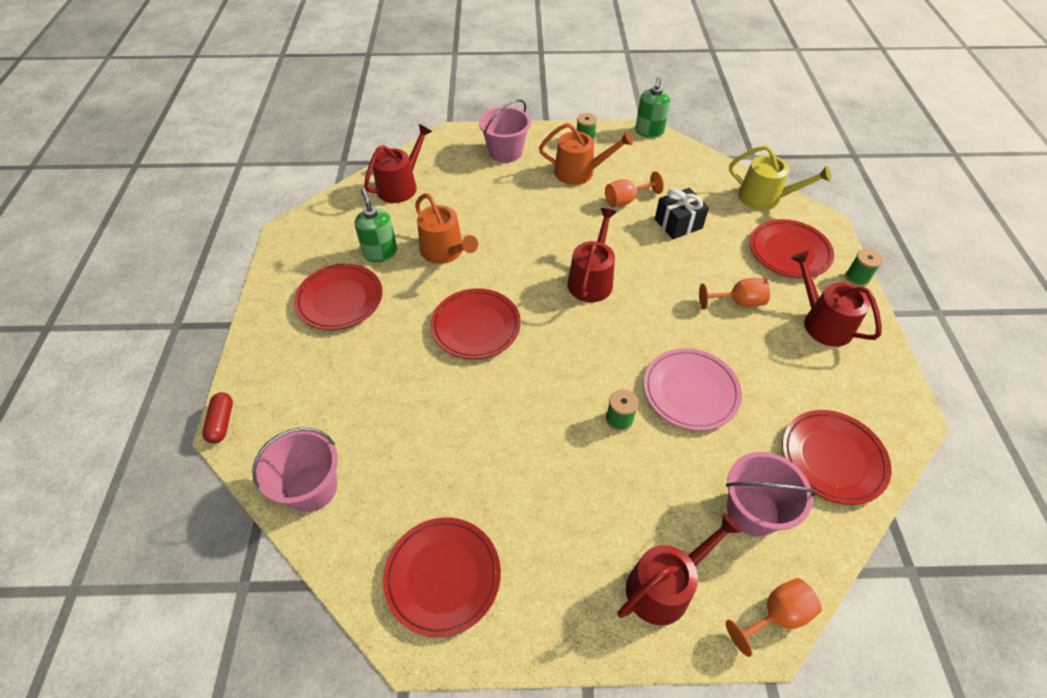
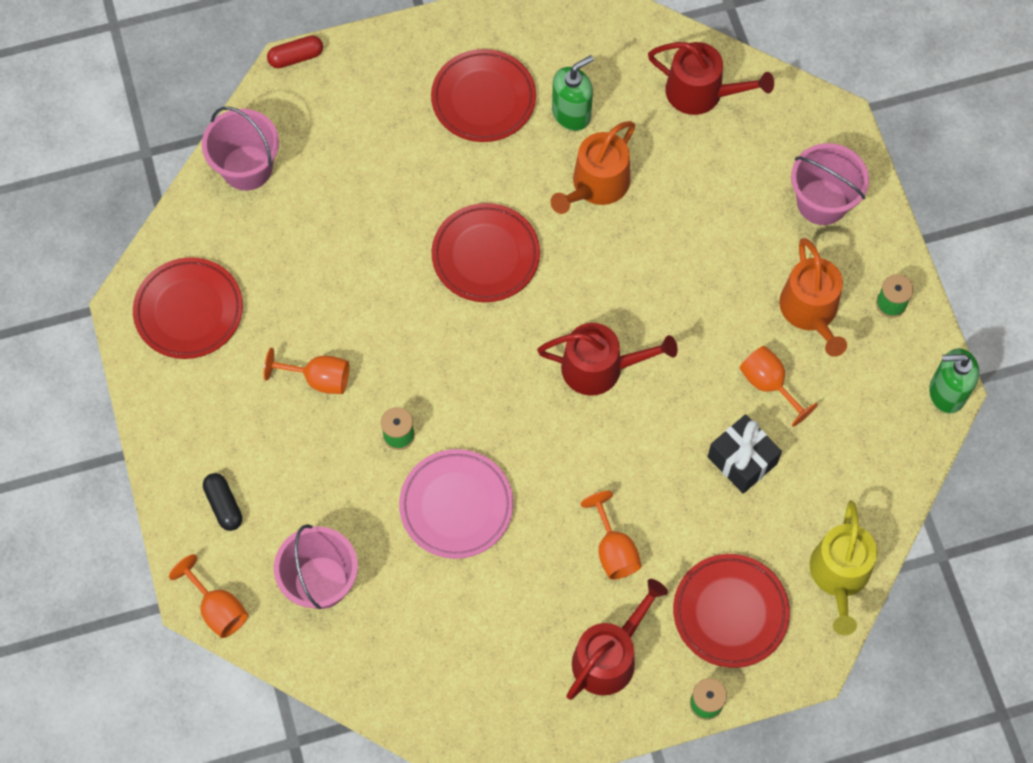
camera: 75 degrees right, 15 degrees up
(550, 471) = (318, 379): none -> orange goblet
(664, 586) = (224, 505): red watering can -> black capsule
(832, 459) = (405, 664): red plate -> none

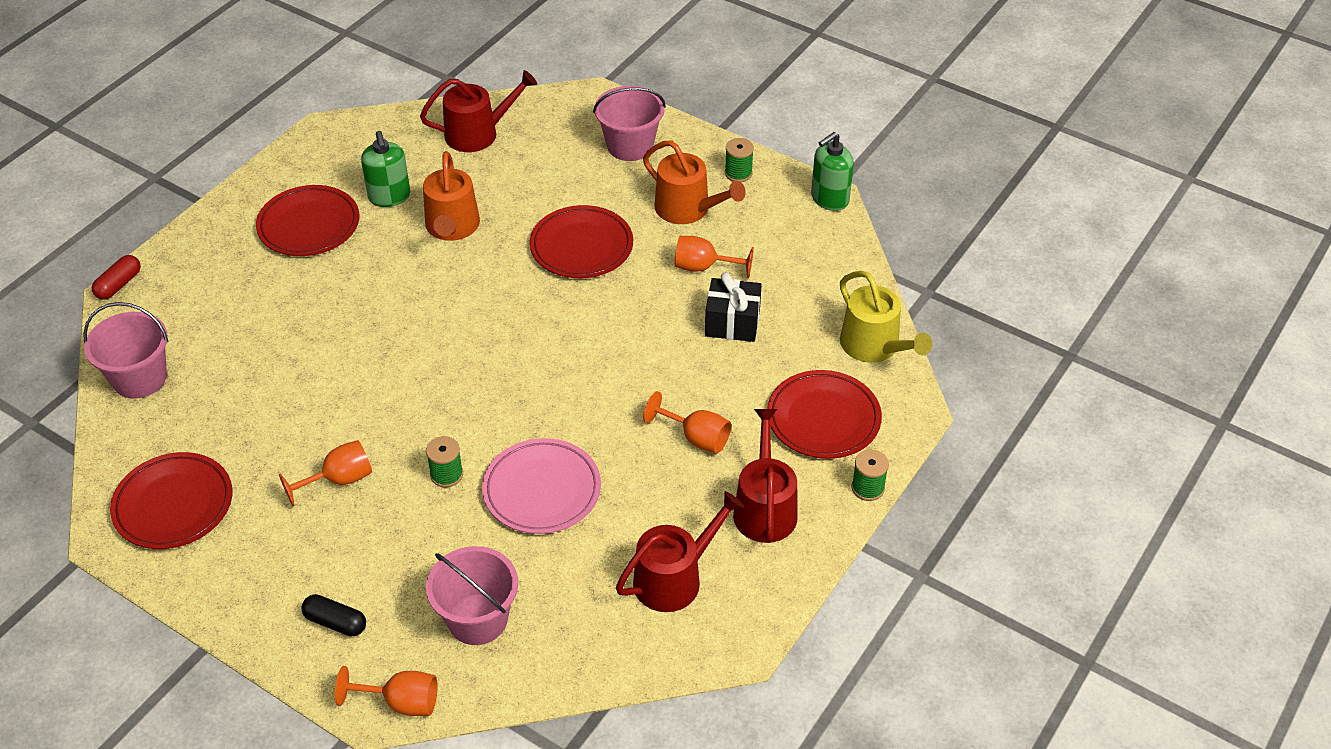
camera: 40 degrees left, 20 degrees down
(485, 256) = (405, 318): red plate -> red plate (581, 247)
(571, 113) = (389, 197): green soap dispenser -> green soap dispenser turned 150 degrees clockwise
(600, 368) = (567, 332): red watering can -> red watering can (674, 578)

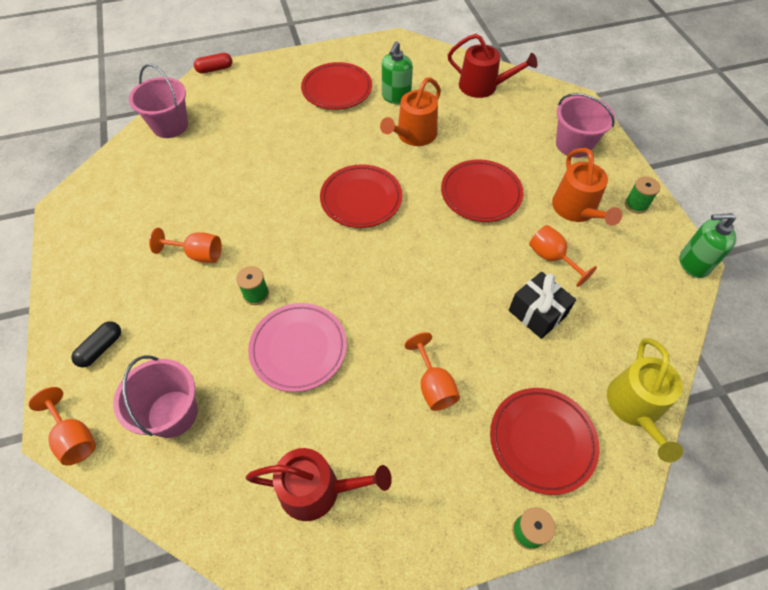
camera: 40 degrees right, 10 degrees up
(173, 505) = (108, 209): red plate -> red plate (361, 199)
(335, 622) = (101, 348): black capsule -> black capsule turned 60 degrees clockwise
(764, 508) = (432, 483): red watering can -> none

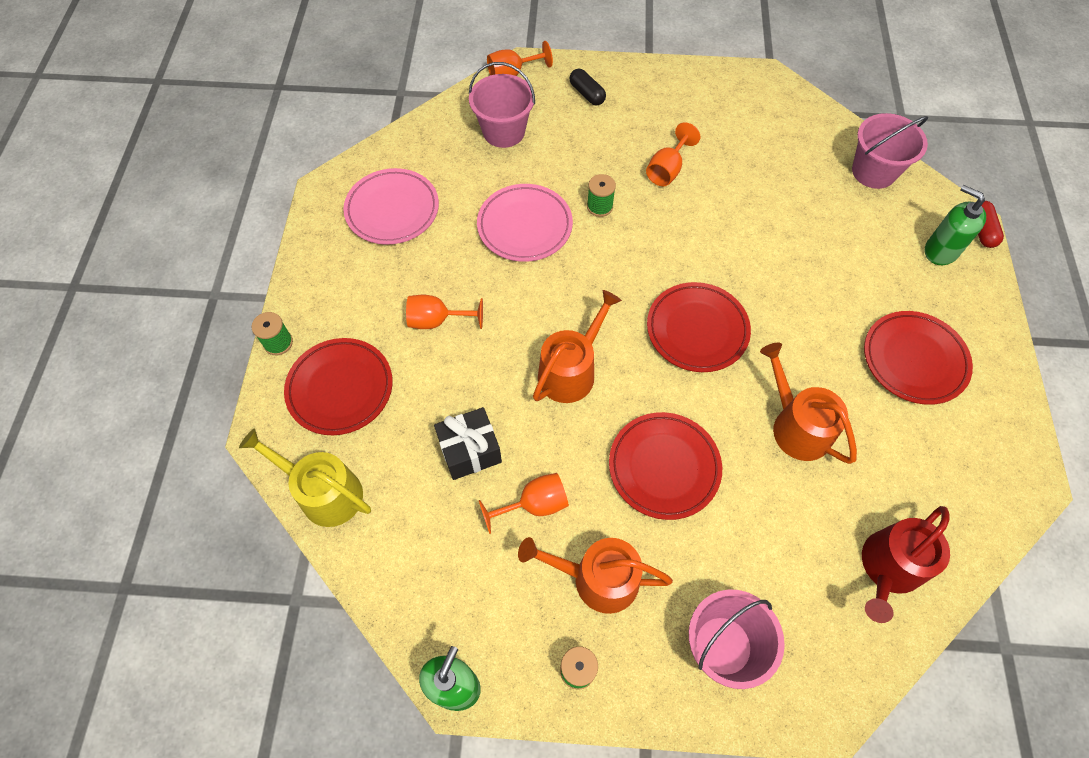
camera: 110 degrees right, 5 degrees up
(317, 489) = (392, 210): red watering can -> pink plate
(396, 97) = (884, 431): green soap dispenser -> green soap dispenser (940, 251)
(434, 267) = (571, 371): none -> orange watering can

